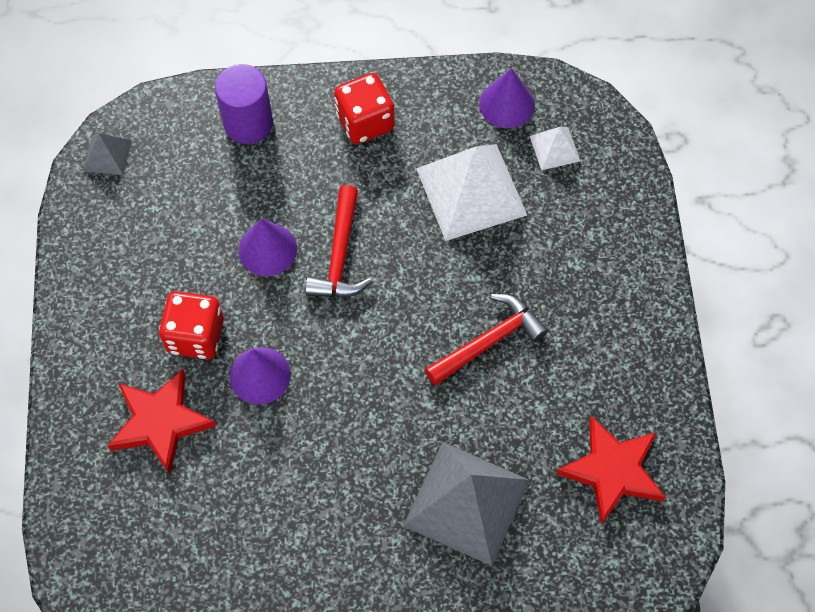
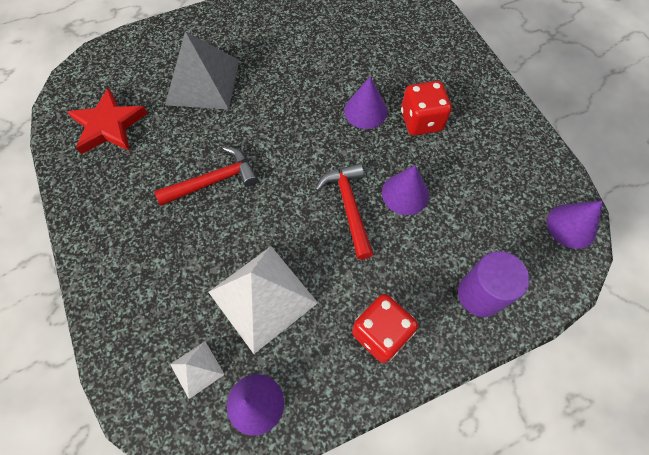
camera: 160 degrees right, 0 degrees up
(107, 155) = (571, 226): grey pyramid -> purple cone
(160, 422) = (412, 68): red star -> none
(489, 341) = (214, 181): red hammer -> red hammer turned 150 degrees counterclockwise

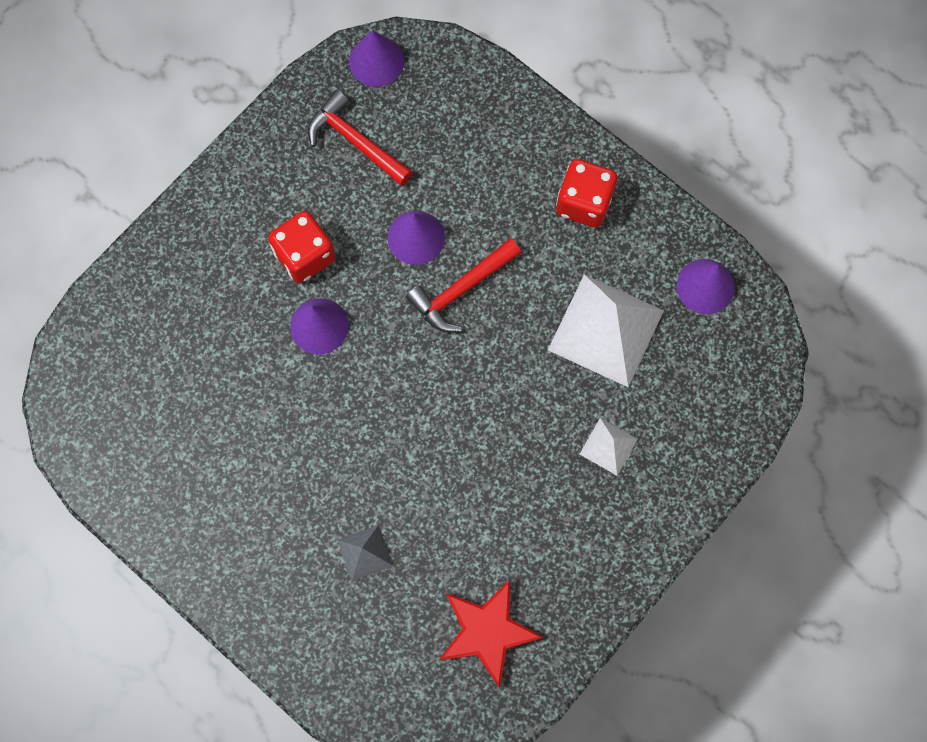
camera: 115 degrees left, 10 degrees up
(197, 369) = (704, 355): white pyramid -> white pyramid (608, 446)
(202, 82) = (365, 552): grey pyramid -> grey pyramid, size x0.48
(214, 181) = (500, 454): red hammer -> red hammer (355, 141)
(480, 294) = (498, 126): purple cylinder -> none

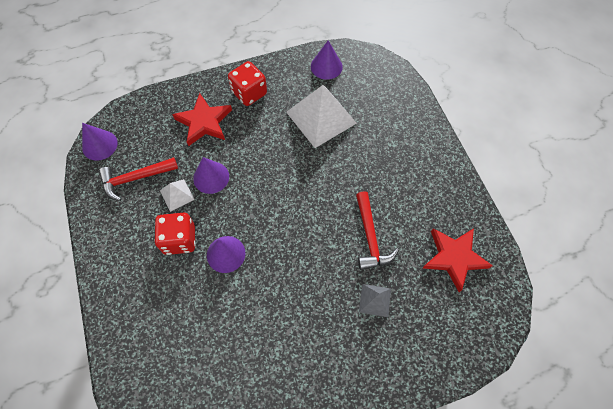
camera: 60 degrees left, 10 degrees down
(461, 290) = (255, 171): red hammer -> red hammer (370, 237)
(496, 172) = (204, 122): none -> red star
(608, 446) = (382, 147): white pyramid -> white pyramid (177, 195)

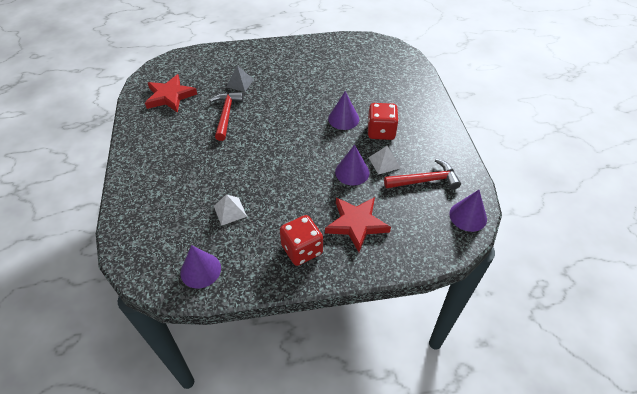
camera: 170 degrees left, 15 degrees down
(321, 117) = (230, 211): white pyramid -> white pyramid, size x0.48

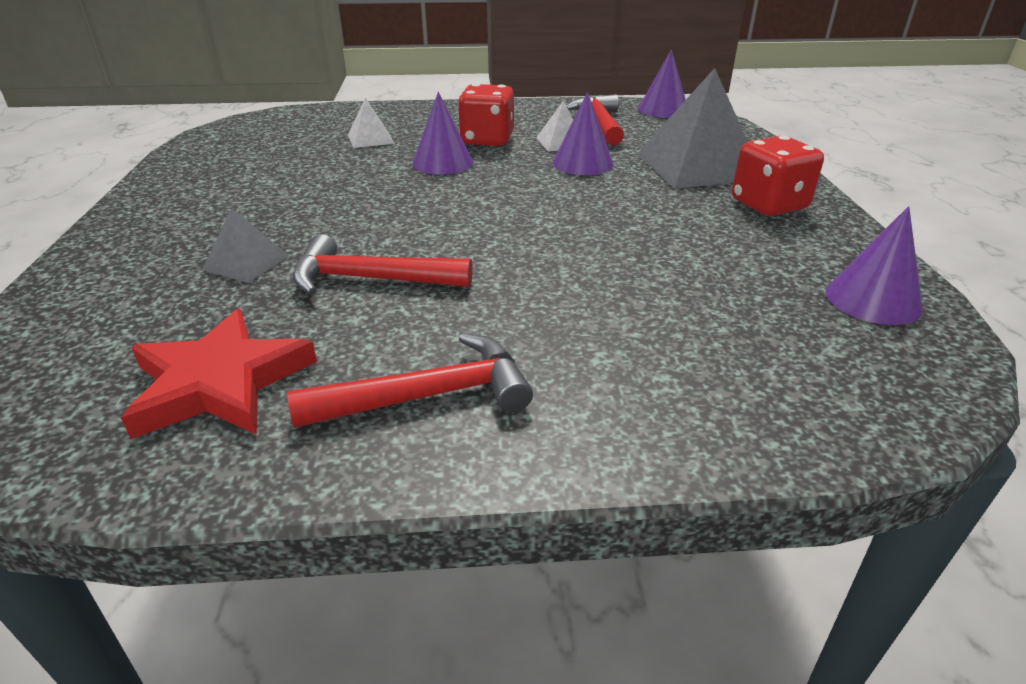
camera: 85 degrees left, 15 degrees down
(157, 138) = (429, 395): none -> red hammer
(230, 211) = (700, 270): white pyramid -> white pyramid (370, 139)
(356, 224) = (697, 166): red star -> grey pyramid

